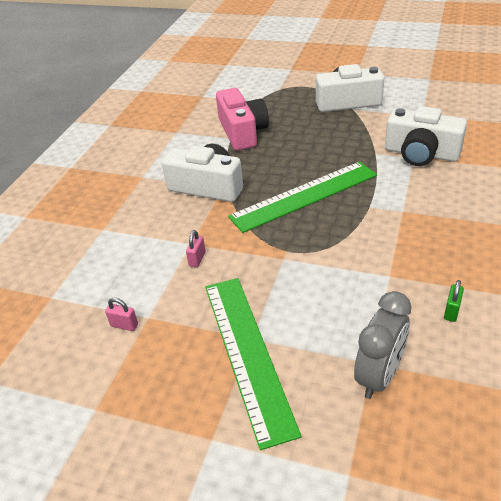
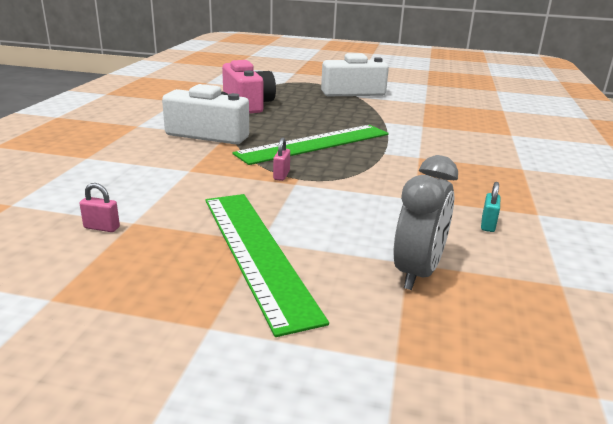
camera: 10 degrees left, 15 degrees down
(197, 259) = (196, 181): pink padlock -> pink padlock (281, 175)
(421, 153) = (429, 124): white camera -> none
(451, 311) = (488, 225): green padlock -> turquoise padlock

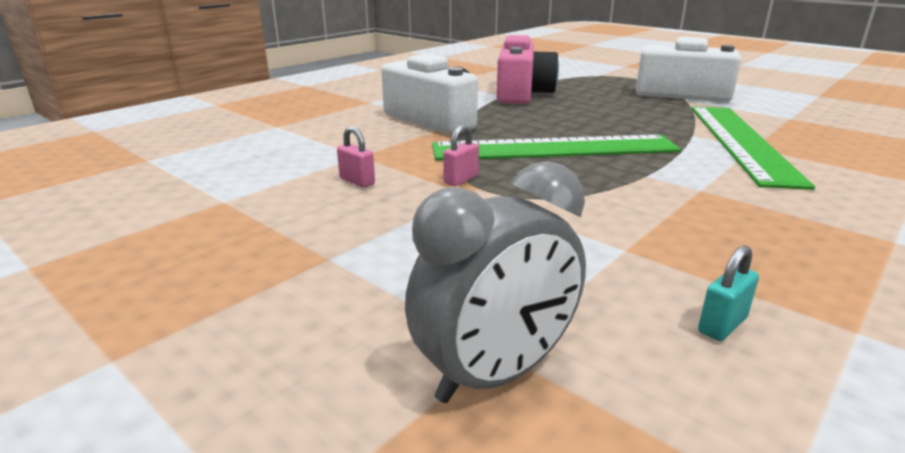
camera: 30 degrees right, 0 degrees up
(101, 228) = (185, 200): pink padlock -> pink padlock (357, 181)
(255, 252) = (301, 272): green ruler -> green ruler (740, 142)

